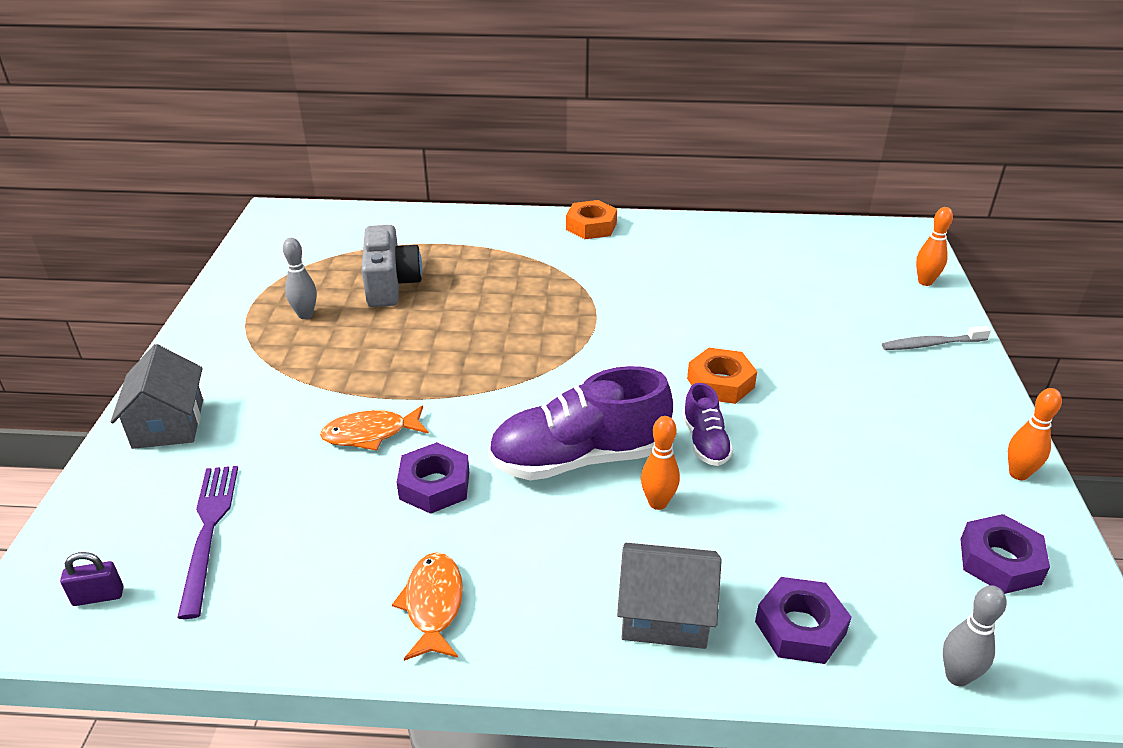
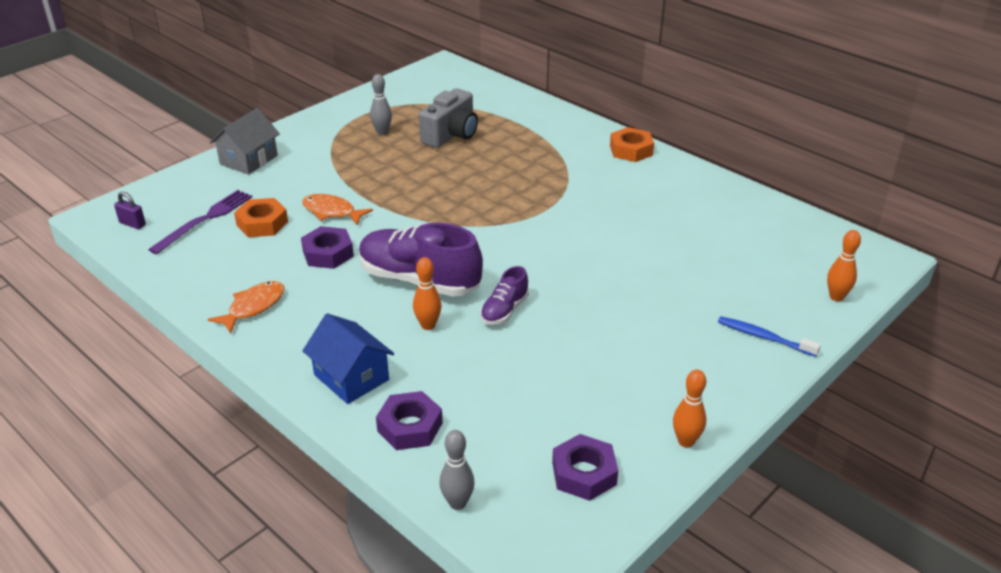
camera: 40 degrees right, 0 degrees up
(665, 614) = (351, 377): grey house -> blue house
(720, 383) = (567, 284): orange nut -> orange nut (262, 223)
(931, 344) = (764, 337): grey toothbrush -> blue toothbrush

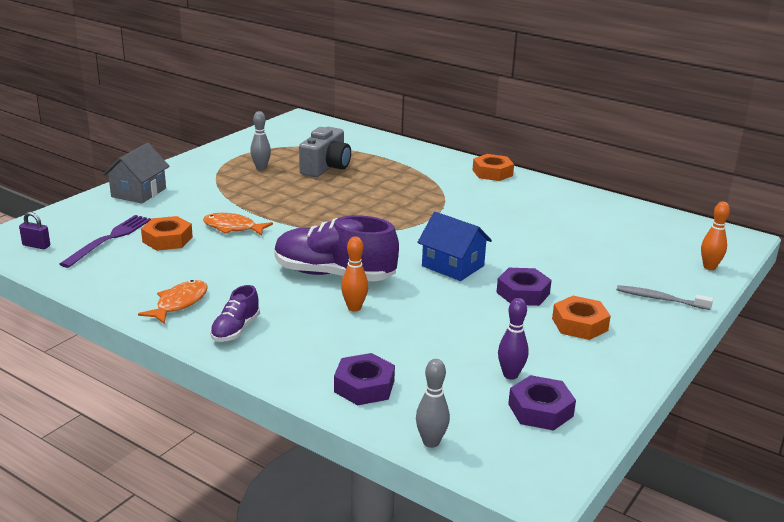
camera: 10 degrees left, 10 degrees down
(328, 253) = (239, 259): purple nut -> purple nut (523, 293)
(351, 377) = (294, 352): blue house -> blue house (453, 266)
(504, 310) = (421, 292): purple shoe -> purple shoe (235, 330)
(566, 425) = (510, 375): none -> purple bowling pin
(662, 365) = (579, 324): none -> orange nut
(686, 441) = (622, 379): orange bowling pin -> none
(764, 337) = (660, 299): blue toothbrush -> grey toothbrush

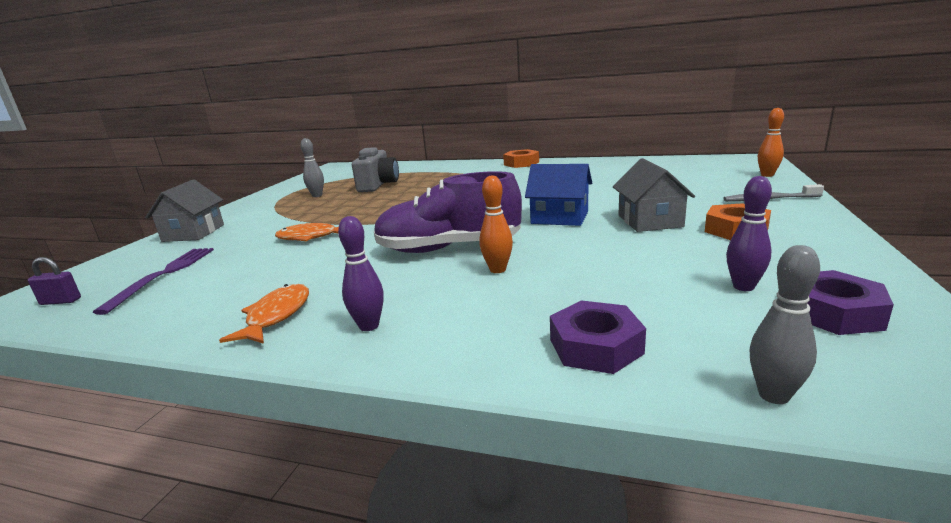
camera: 15 degrees left, 5 degrees down
(167, 239) = (238, 261): orange nut -> none
(235, 330) = (369, 326): purple shoe -> purple bowling pin
(523, 293) = (649, 221): purple nut -> grey house

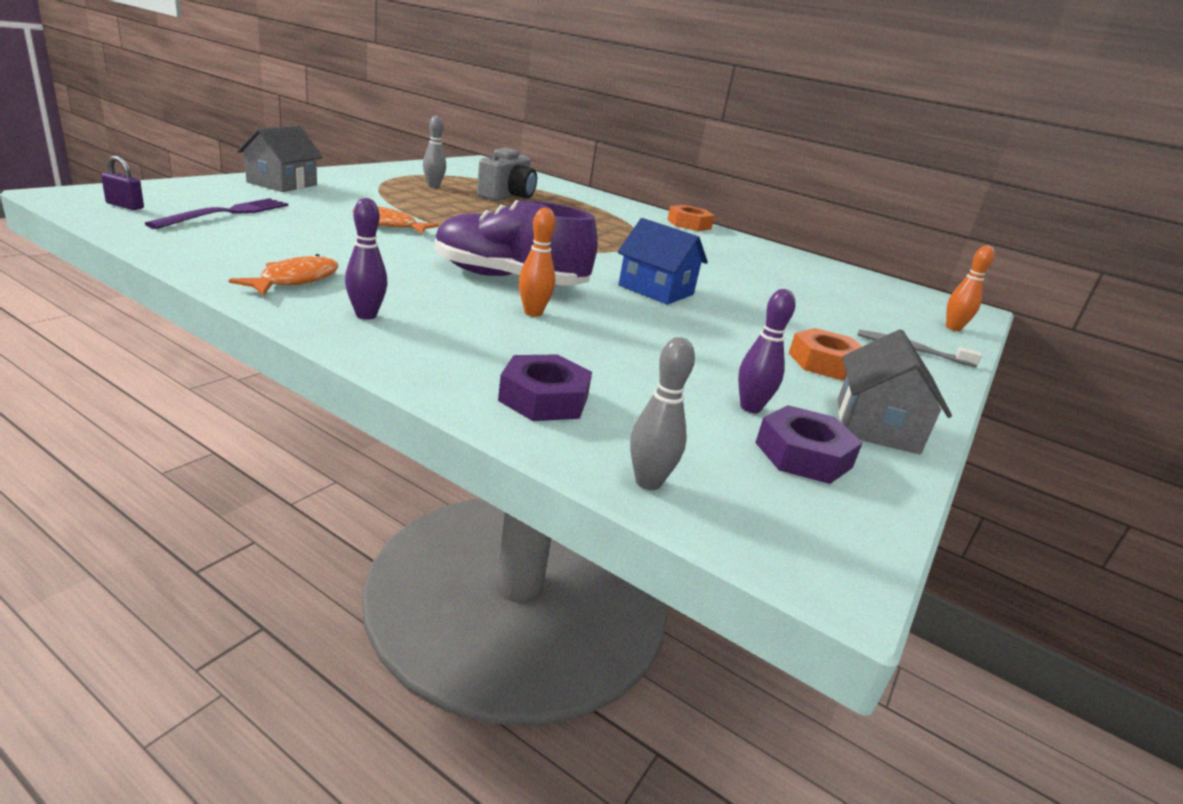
camera: 10 degrees right, 5 degrees up
(649, 221) = (746, 325): grey house -> grey house (876, 426)

